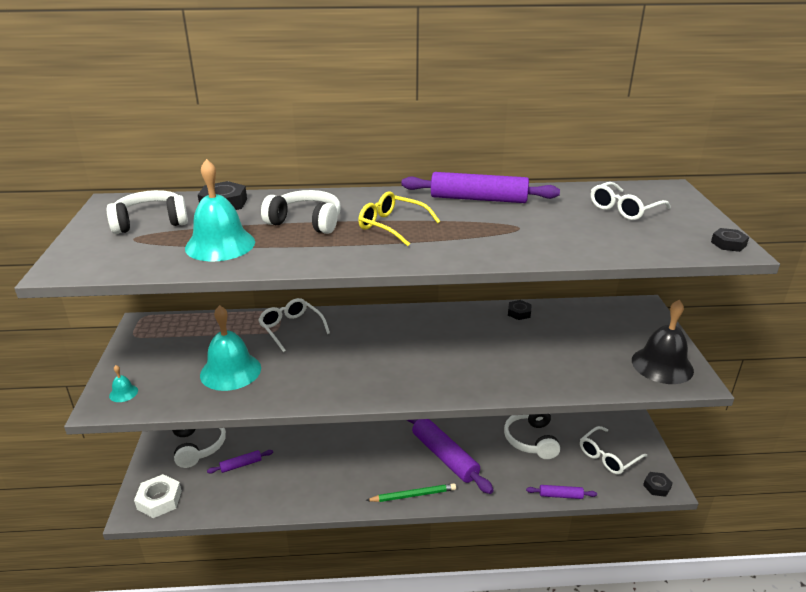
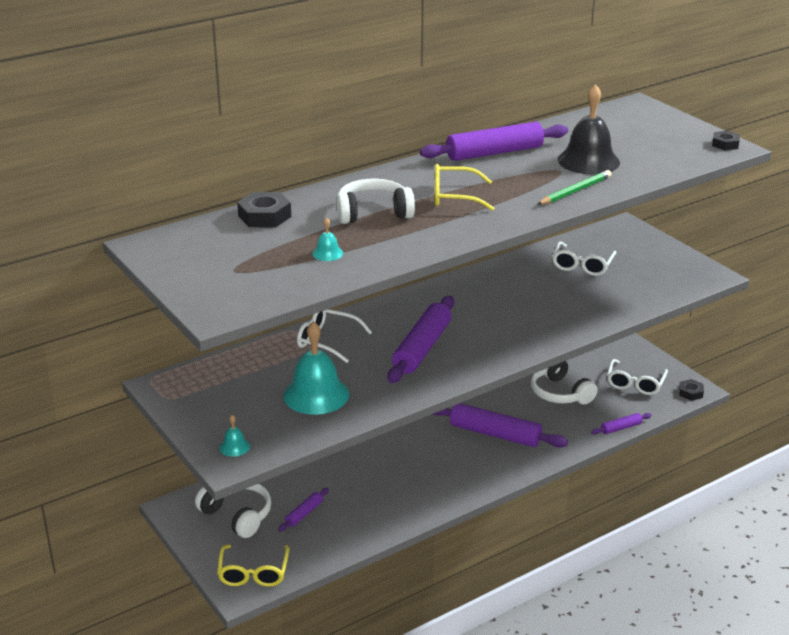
camera: 30 degrees left, 0 degrees up
(151, 222) = (223, 252): white headphones -> none
(159, 500) = (253, 573): white nut -> yellow glasses
(220, 245) = (327, 253): turquoise bell -> turquoise bell, size x0.44
(354, 360) = (422, 348): none -> purple rolling pin
(413, 495) = (496, 475): green pencil -> green pencil (575, 191)
(519, 313) = (525, 262): black nut -> none
(624, 209) = (622, 133): white glasses -> white glasses (582, 265)
(662, 365) = (679, 271): black bell -> black bell (588, 161)

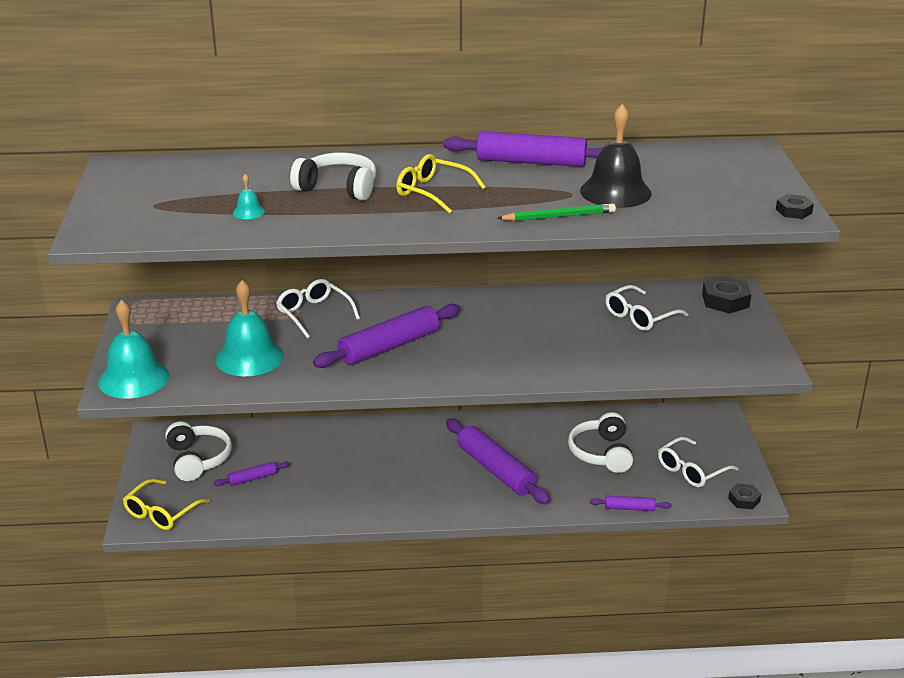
camera: 30 degrees right, 0 degrees up
(234, 447) = (133, 378): turquoise bell -> turquoise bell, size x2.30
(264, 216) = (242, 167): black nut -> black nut (725, 300)

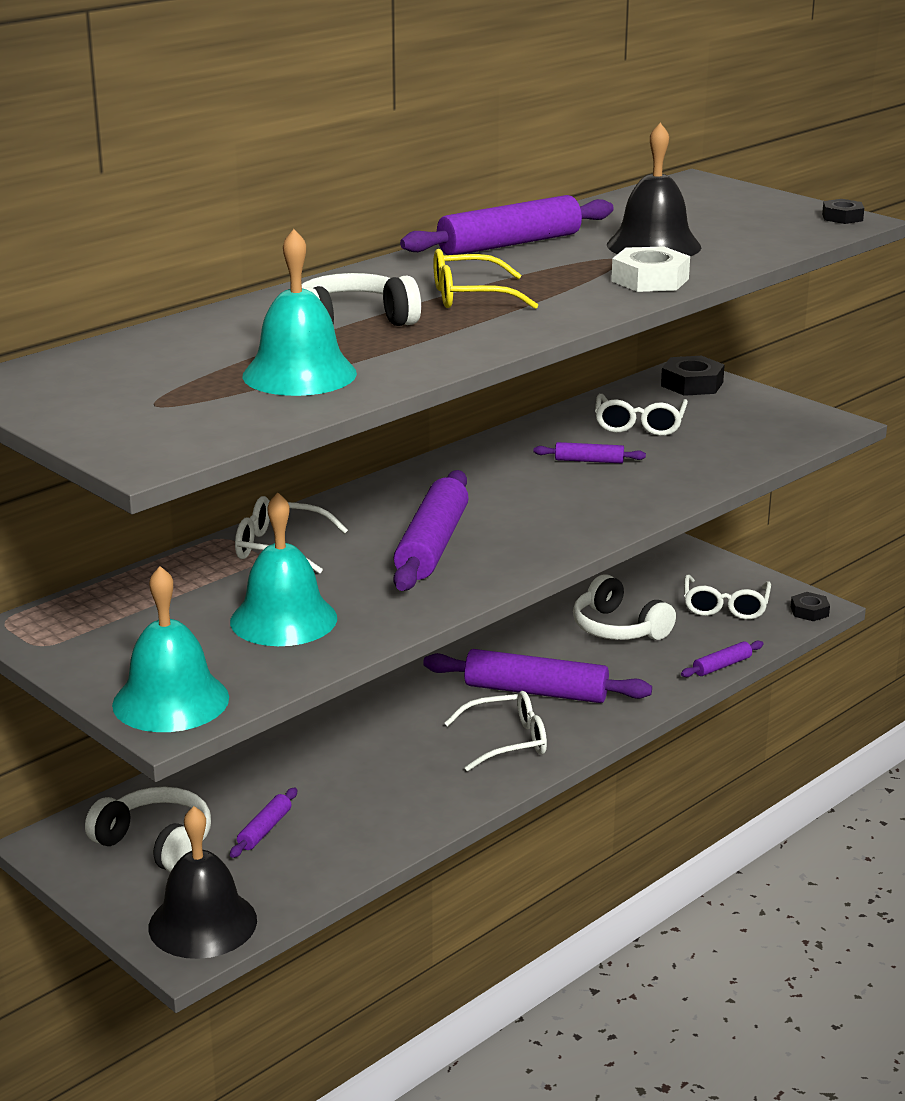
camera: 40 degrees left, 5 degrees down
(161, 513) = (202, 923): yellow glasses -> black bell
(248, 212) = (299, 374): turquoise bell -> turquoise bell, size x2.30
(437, 492) = (507, 741): none -> white glasses
(559, 216) = (650, 280): green pencil -> white nut
(566, 329) = (589, 461): none -> purple rolling pin

